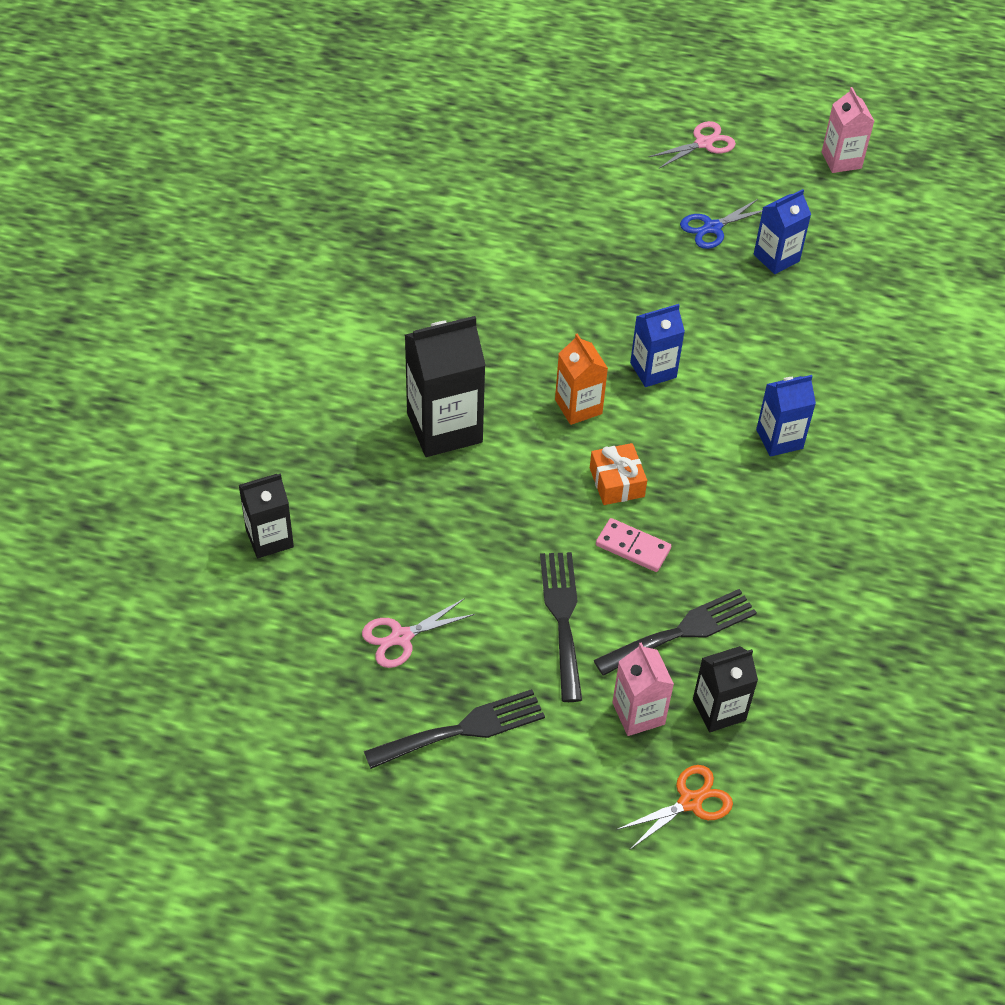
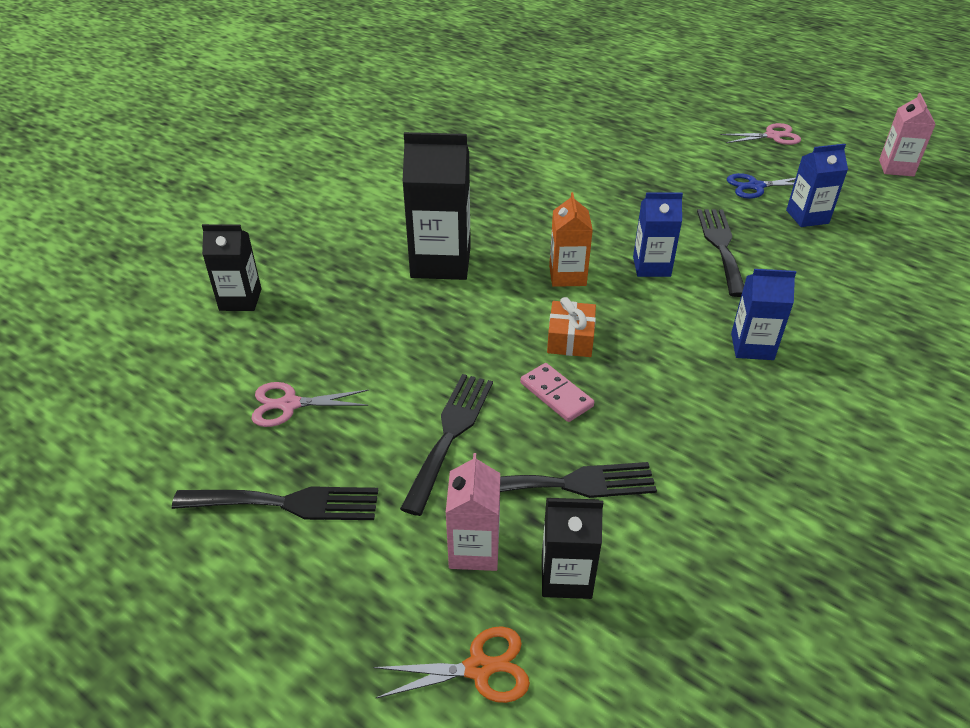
camera: 25 degrees right, 10 degrees down
(708, 323) = (721, 246): none -> black fork

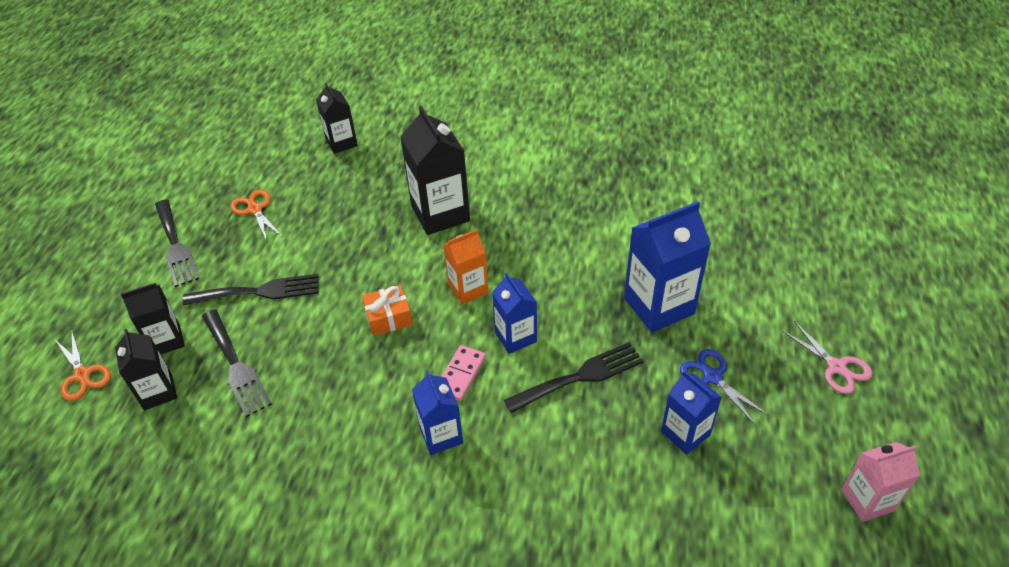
camera: 65 degrees right, 5 degrees up
(289, 404) = (255, 209): pink scissors -> orange scissors
(474, 549) = (166, 340): pink carton -> black carton
(556, 394) = (322, 331): pink domino -> pink domino (461, 374)
(663, 184) = (659, 306): none -> blue carton

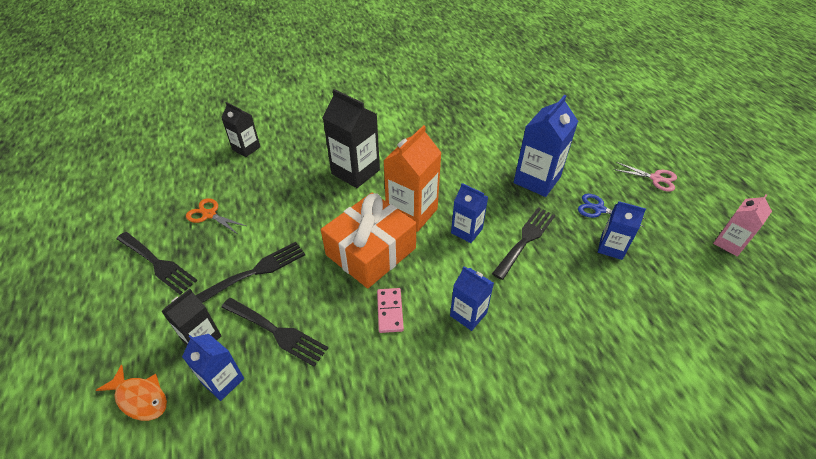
camera: 30 degrees left, 0 degrees up
(82, 375) = (140, 398): orange scissors -> orange fish
(158, 392) = (223, 381): black carton -> blue carton
(388, 317) = (371, 251): orange gift -> orange gift, size x2.15
(461, 374) = (450, 269): pink domino -> pink domino (390, 311)
(468, 289) = (412, 212): orange carton -> orange carton, size x1.66

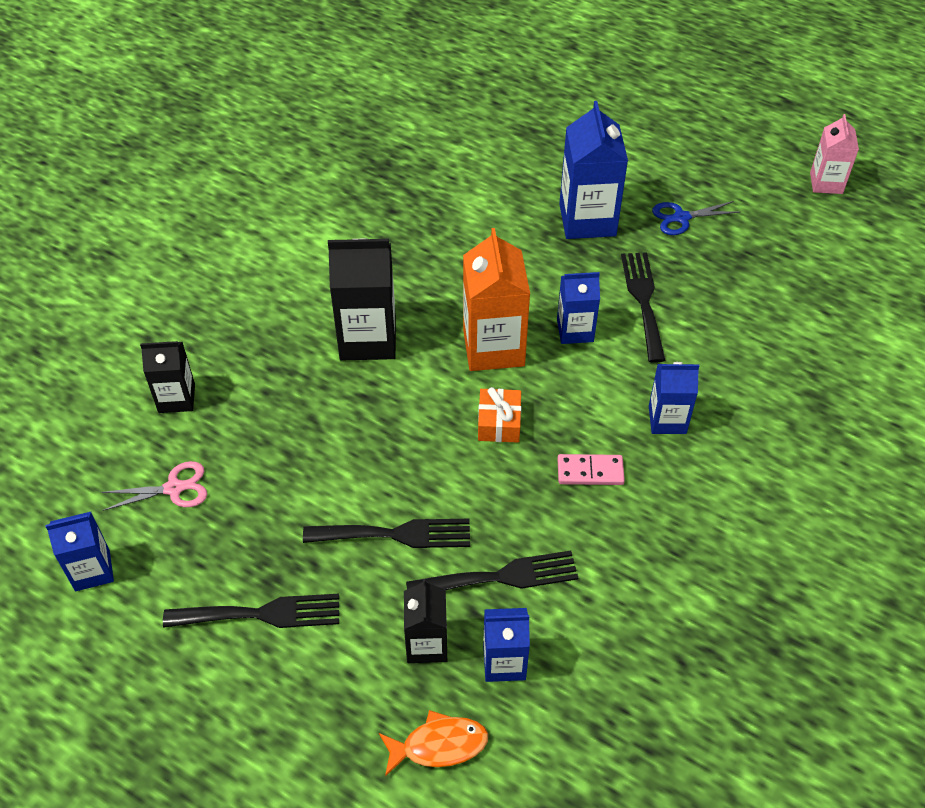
camera: 40 degrees left, 5 degrees up
(209, 214) = (246, 514): orange scissors -> none
(256, 271) = (396, 534): black fork -> black fork turned 75 degrees clockwise
(371, 251) = (499, 423): orange gift -> orange gift, size x0.47
(390, 311) = (590, 471): pink domino -> pink domino turned 45 degrees counterclockwise
(611, 247) = (730, 256): blue carton -> blue carton (92, 570)
(655, 178) = (703, 144): pink scissors -> pink scissors (174, 488)

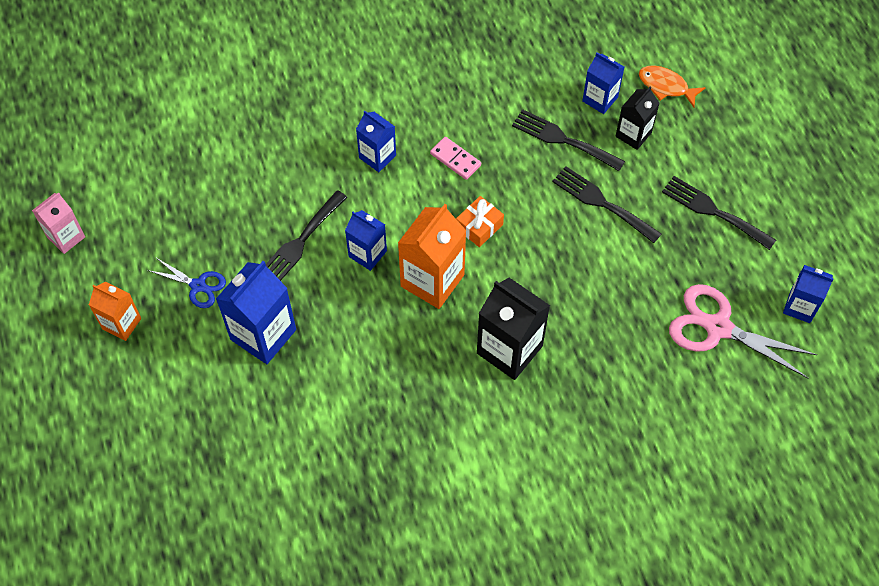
camera: 140 degrees left, 10 degrees up
(174, 488) = (717, 327): pink scissors -> pink scissors, size x1.78
(176, 398) = (675, 397): black carton -> none
(701, 160) = (121, 323): none -> orange carton

